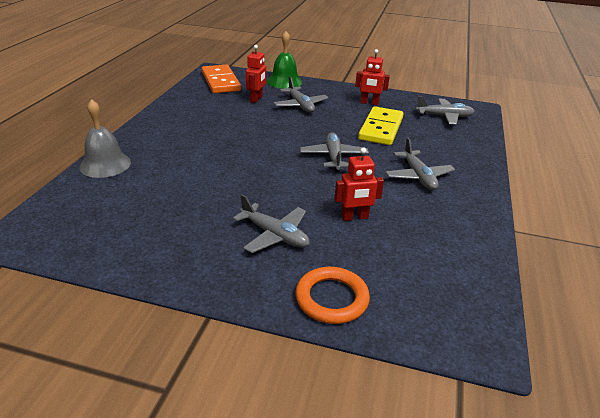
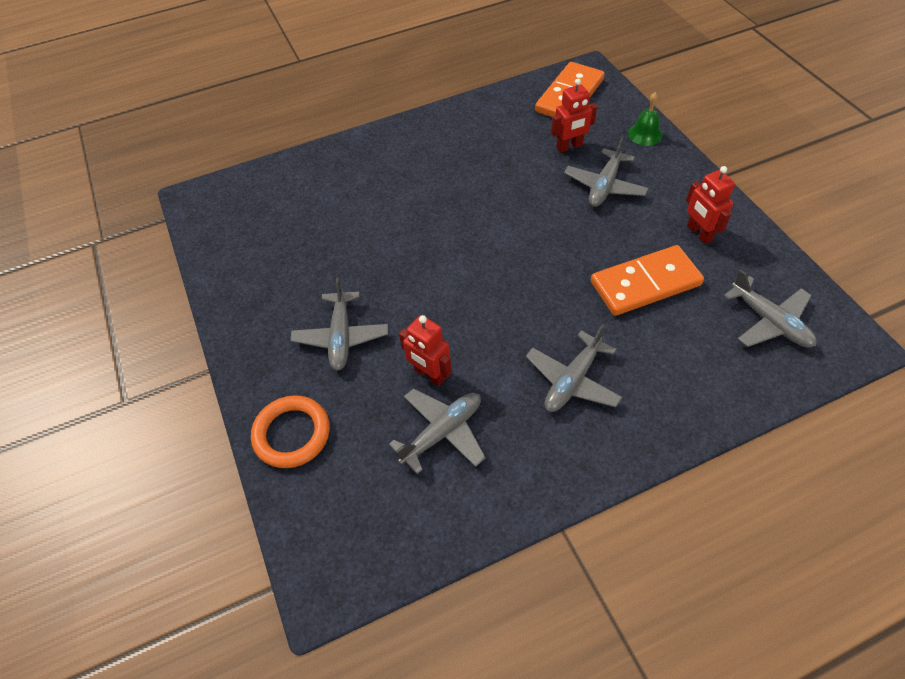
camera: 55 degrees right, 20 degrees up
(105, 164) = (327, 158): grey bell -> none
(284, 81) = (645, 134): green bell -> green bell, size x0.64
(334, 157) = (525, 287): grey plane -> grey plane (442, 432)
(381, 128) = (645, 283): yellow domino -> orange domino

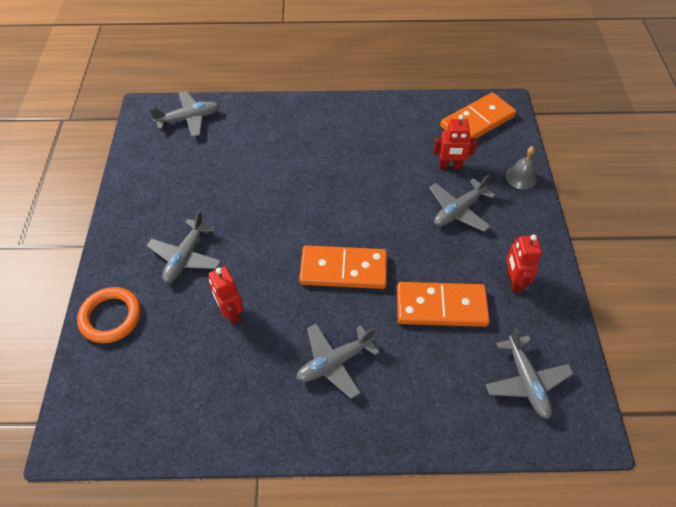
camera: 20 degrees right, 0 degrees up
(442, 432) = (214, 362): grey plane -> grey plane (189, 119)
(524, 285) = (343, 270): none -> orange domino
(645, 134) = (521, 177): green bell -> grey bell

